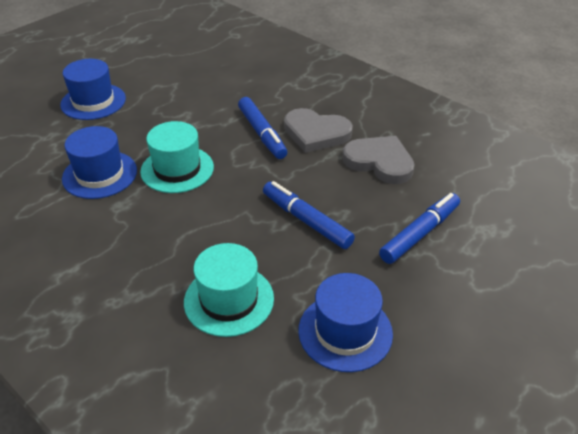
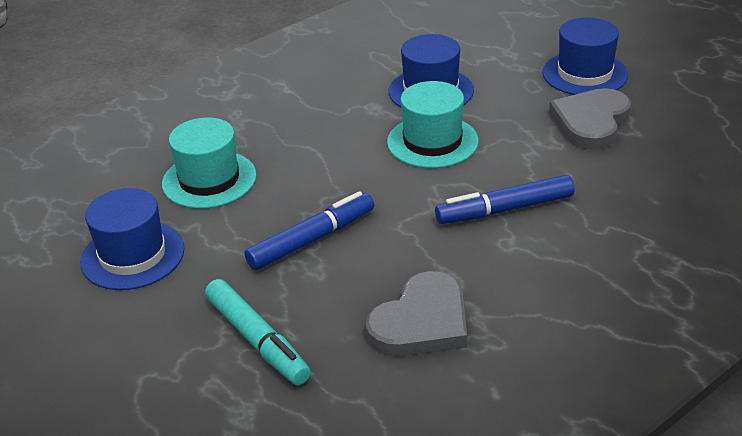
camera: 100 degrees right, 5 degrees down
(316, 133) = (502, 262): grey heart -> grey heart (591, 122)
(420, 233) = (257, 340): blue marker -> turquoise marker

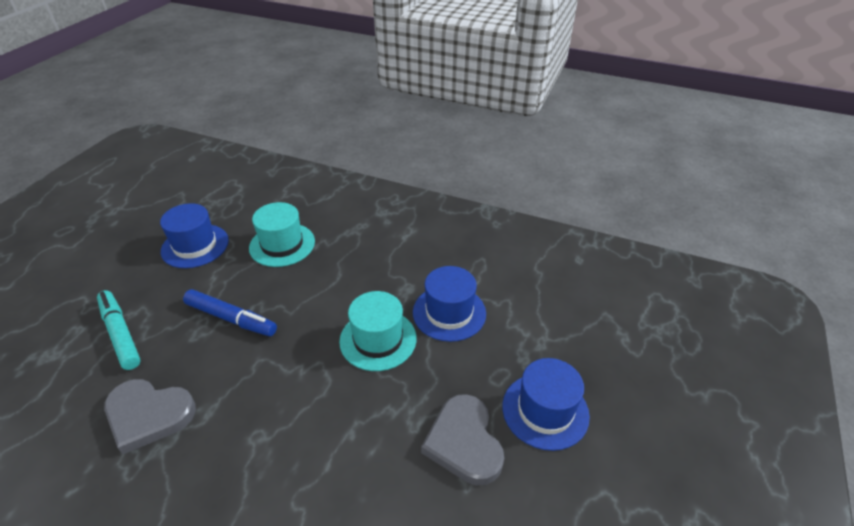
camera: 60 degrees right, 5 degrees up
(257, 340) = (120, 334): turquoise marker -> turquoise marker turned 120 degrees clockwise
(505, 209) = (302, 420): blue marker -> none
(591, 122) = (464, 442): grey heart -> grey heart turned 105 degrees counterclockwise

